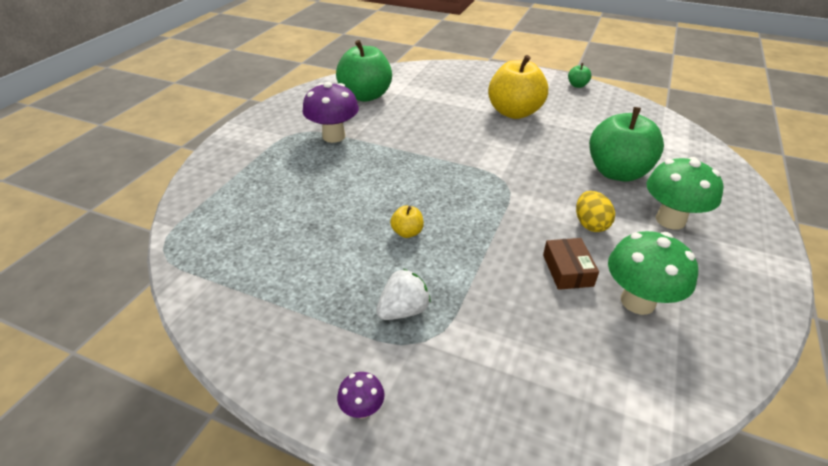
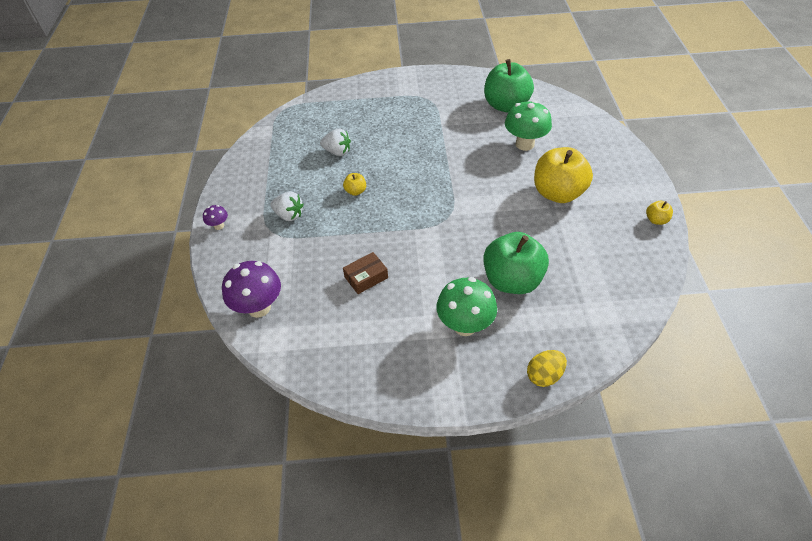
camera: 65 degrees right, 10 degrees up
(316, 225) = (337, 152): none -> white strawberry
(334, 136) = (436, 116): purple mushroom -> purple mushroom (259, 307)
(577, 85) = (656, 220): green apple -> yellow apple
(590, 224) = (426, 278): yellow egg -> yellow egg (544, 375)
(637, 301) = (356, 320): green mushroom -> green mushroom (524, 144)

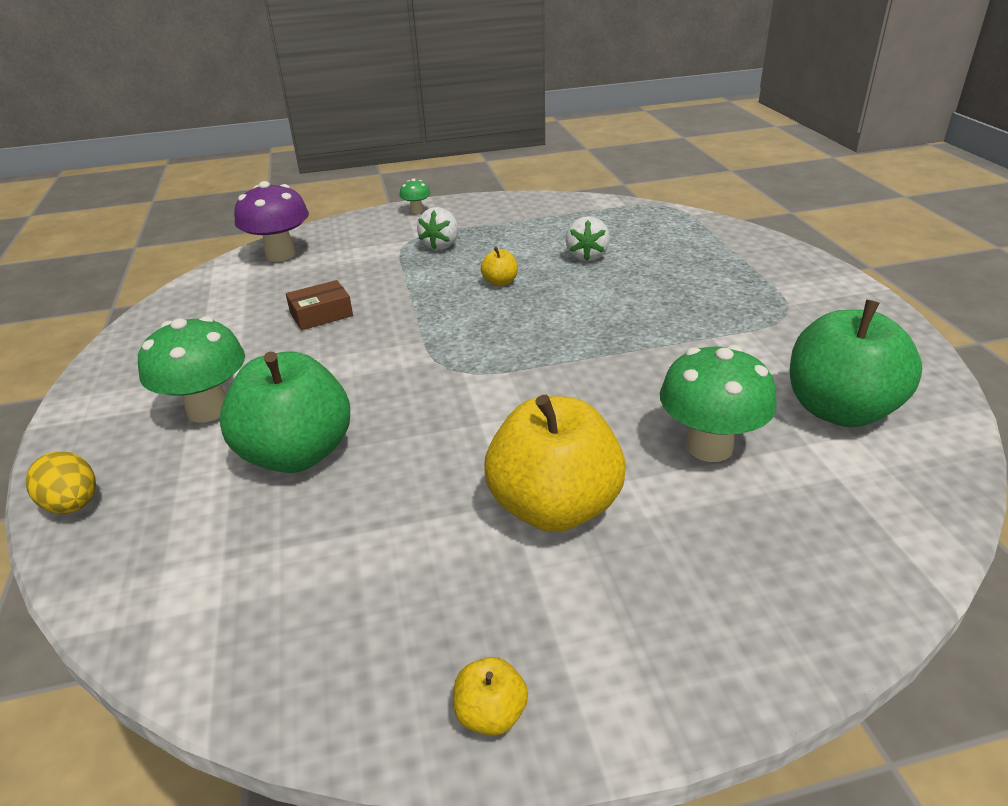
camera: 80 degrees right, 15 degrees down
(219, 226) = (416, 210): purple mushroom -> green mushroom
(366, 277) = (321, 314): brown box -> brown box turned 75 degrees counterclockwise

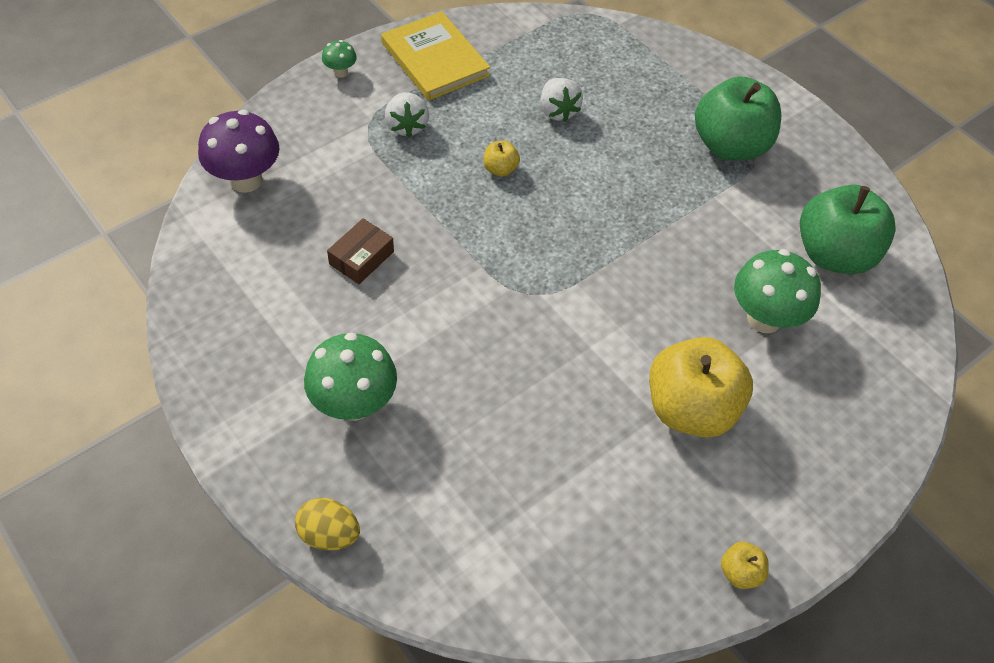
camera: 30 degrees left, 20 degrees up
(297, 454) = (470, 424): green apple -> green apple (730, 145)
(501, 213) = (434, 59): none -> yellow book

